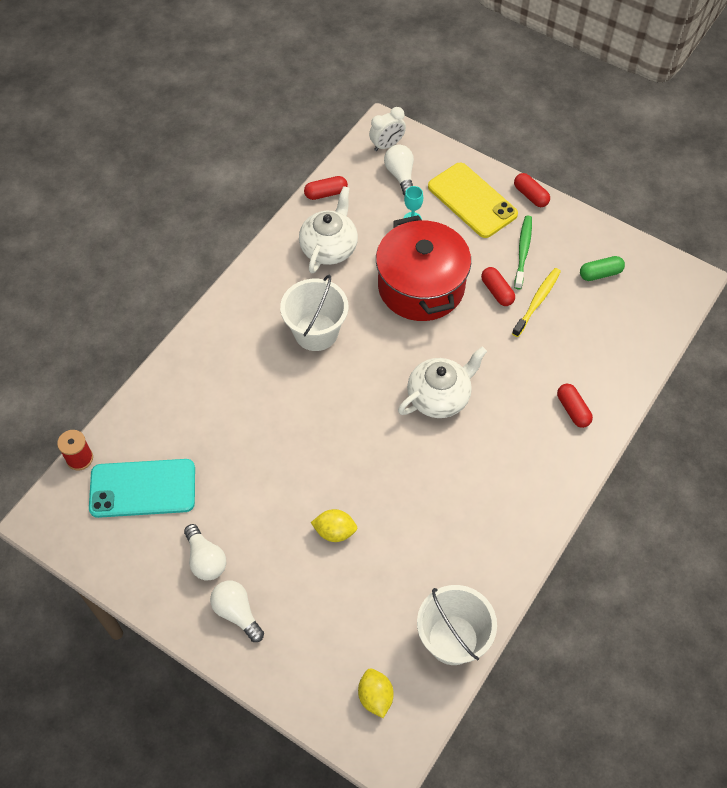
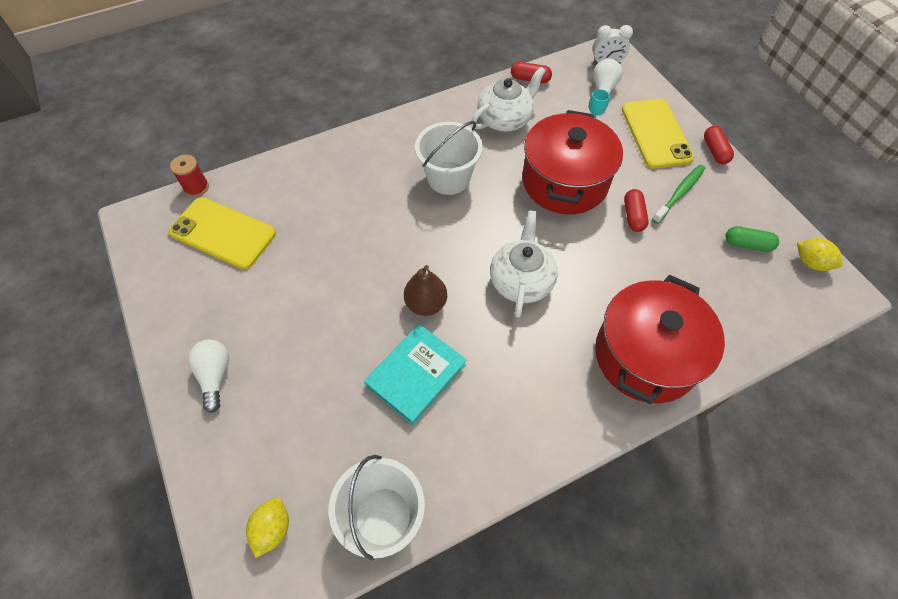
camera: 30 degrees right, 0 degrees up
(143, 488) = (223, 233): turquoise phone -> yellow phone
(205, 560) = (225, 316): white light bulb -> none
(335, 531) = (347, 350): yellow lemon -> yellow lemon (811, 263)
(373, 458) = (426, 304): none -> brown pear
(405, 521) = (416, 375): none -> turquoise book
(439, 397) = (521, 280): white teapot -> white teapot turned 75 degrees counterclockwise
(537, 301) = (668, 241): yellow toothbrush -> none
(573, 410) = (645, 356): red capsule -> red pot

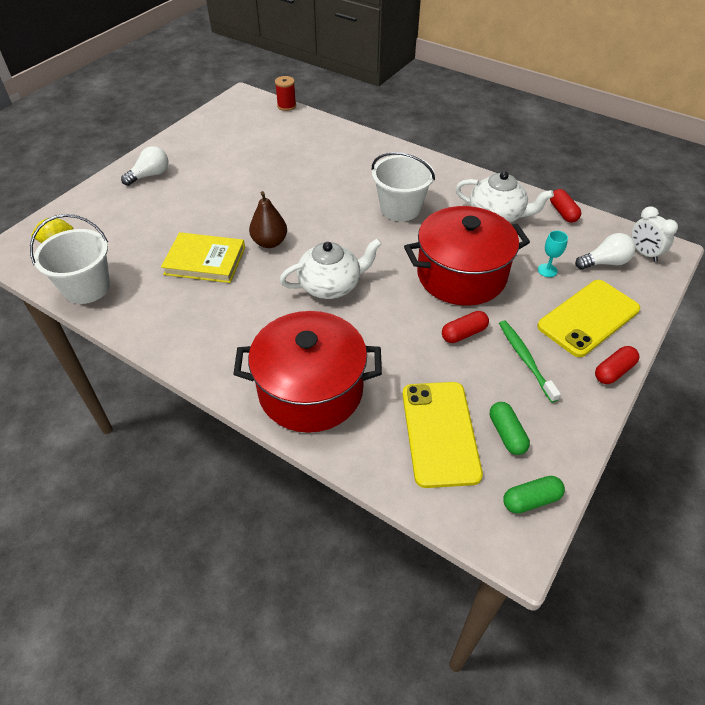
camera: 60 degrees right, 10 degrees down
(223, 233) = (259, 131): yellow phone -> yellow phone (440, 433)
(416, 375) = (205, 261): turquoise book -> yellow book
(679, 193) = (525, 359): green toothbrush -> green toothbrush turned 120 degrees counterclockwise
(811, 263) = (531, 500): yellow lemon -> green capsule

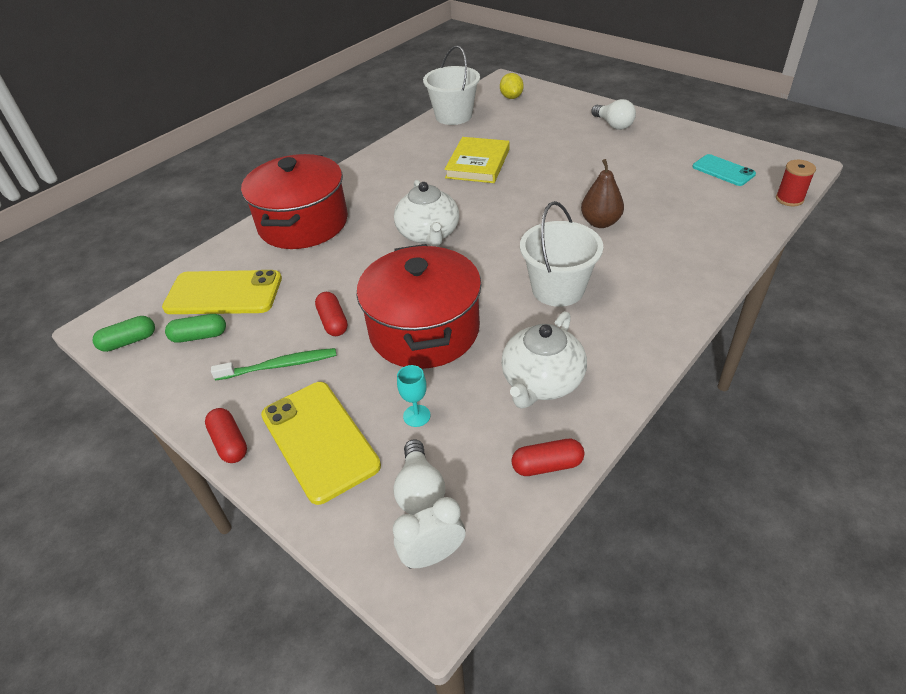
camera: 100 degrees right, 5 degrees down
(244, 127) = (723, 170): none -> turquoise phone
(269, 242) = (501, 196): brown pear -> brown pear (600, 222)
(531, 500) = (129, 341): green capsule -> green capsule turned 75 degrees clockwise

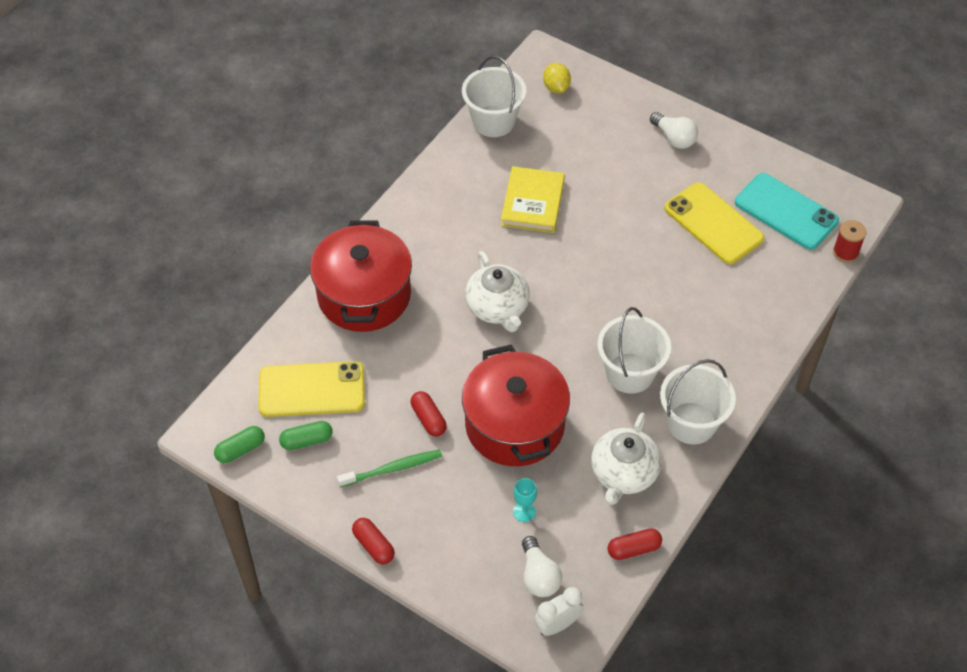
camera: 10 degrees left, 10 degrees up
(319, 440) = (448, 538): yellow phone -> yellow phone (713, 223)
(600, 222) = (665, 288): brown pear -> none
(625, 335) = (691, 423): none -> white bucket
(723, 170) = (786, 212): turquoise phone -> turquoise phone, size x1.70

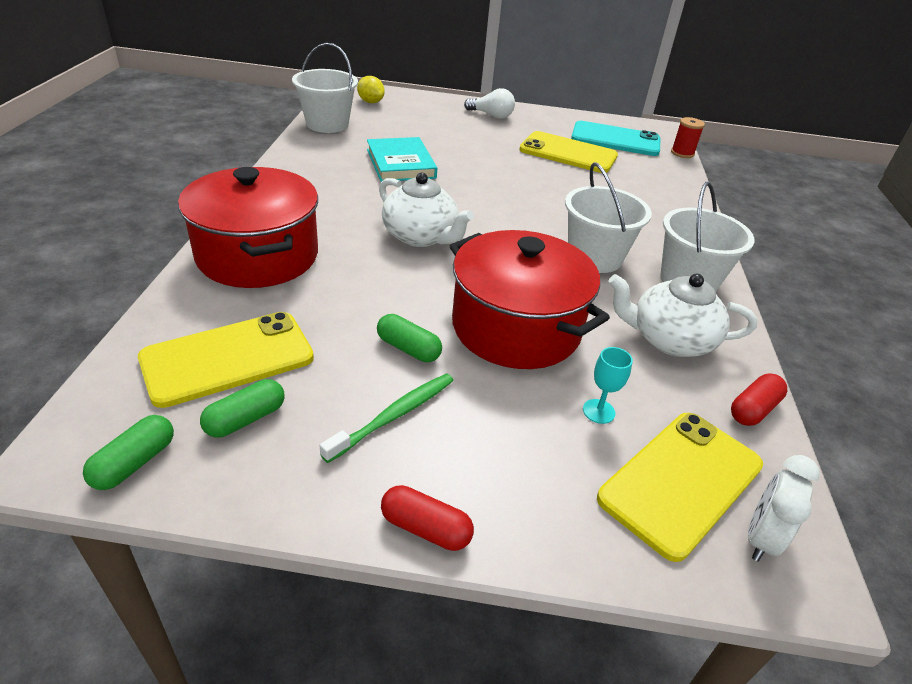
camera: 30 degrees left, 15 degrees down
(428, 419) = (408, 348): red capsule -> green capsule
(532, 202) = (400, 164): yellow book -> turquoise book
(539, 576) = (681, 481): white light bulb -> yellow phone
(623, 474) = (669, 340): white teapot -> white teapot turned 105 degrees clockwise

